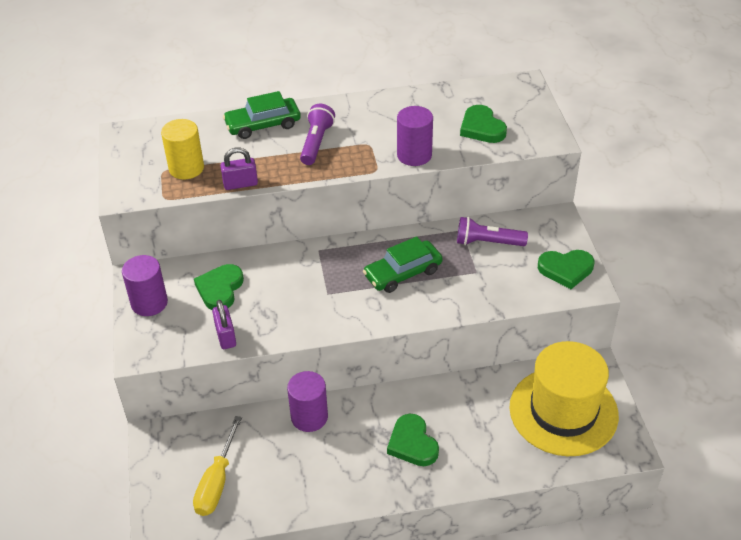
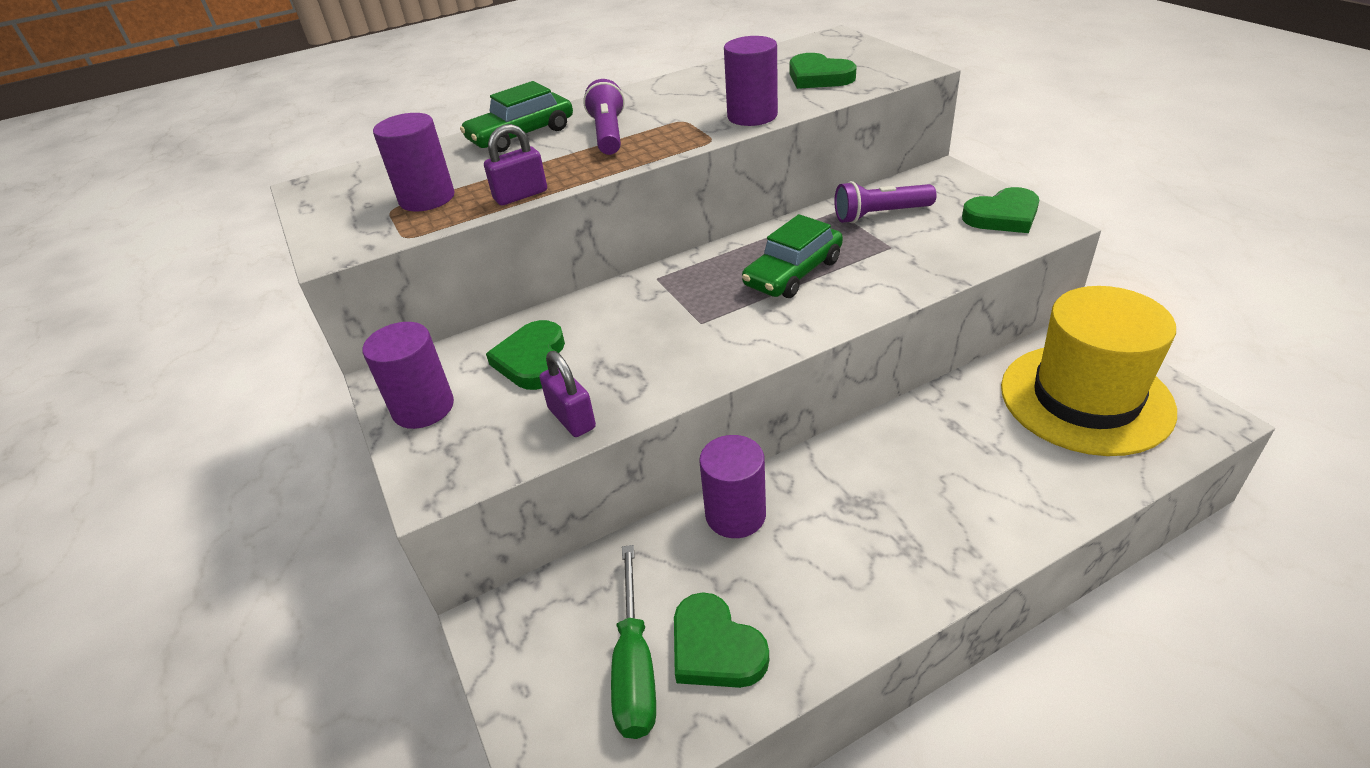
camera: 15 degrees left, 5 degrees down
(186, 168) = (427, 198): yellow cylinder -> purple cylinder
(217, 482) = (635, 667): yellow screwdriver -> green screwdriver
(412, 443) = (913, 504): green heart -> green heart (715, 648)

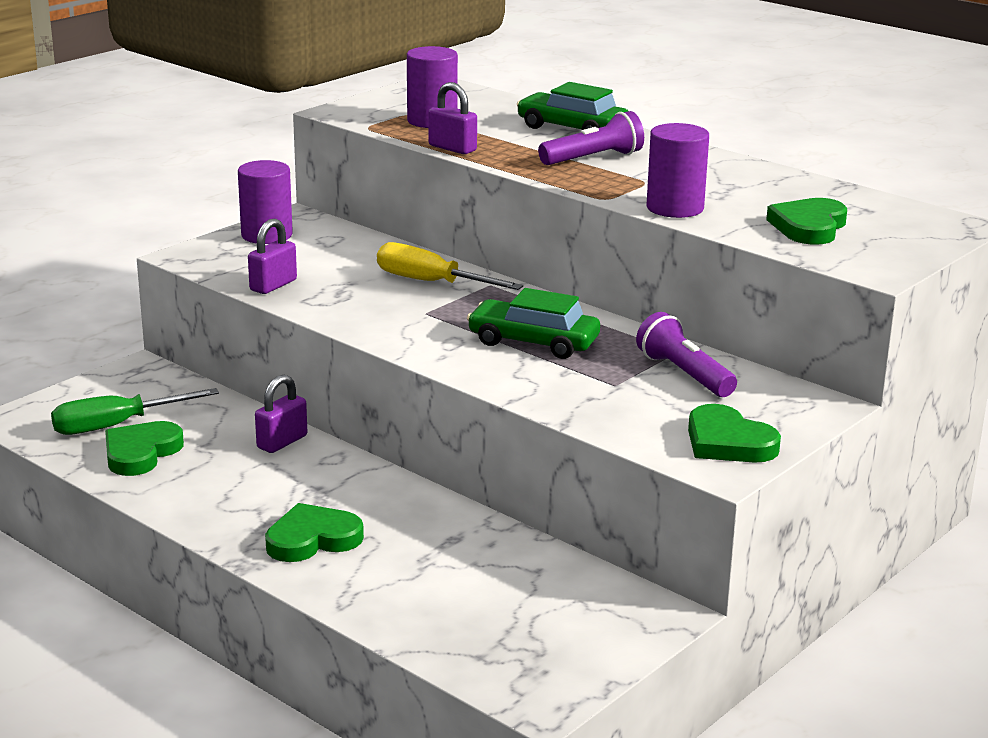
camera: 65 degrees right, 15 degrees down
(532, 360) = (341, 259): green heart -> green heart (312, 539)
(631, 310) = (431, 282): none -> yellow screwdriver
(735, 515) = (282, 442): purple cylinder -> purple padlock
(1085, 398) = (538, 617): yellow hat -> none

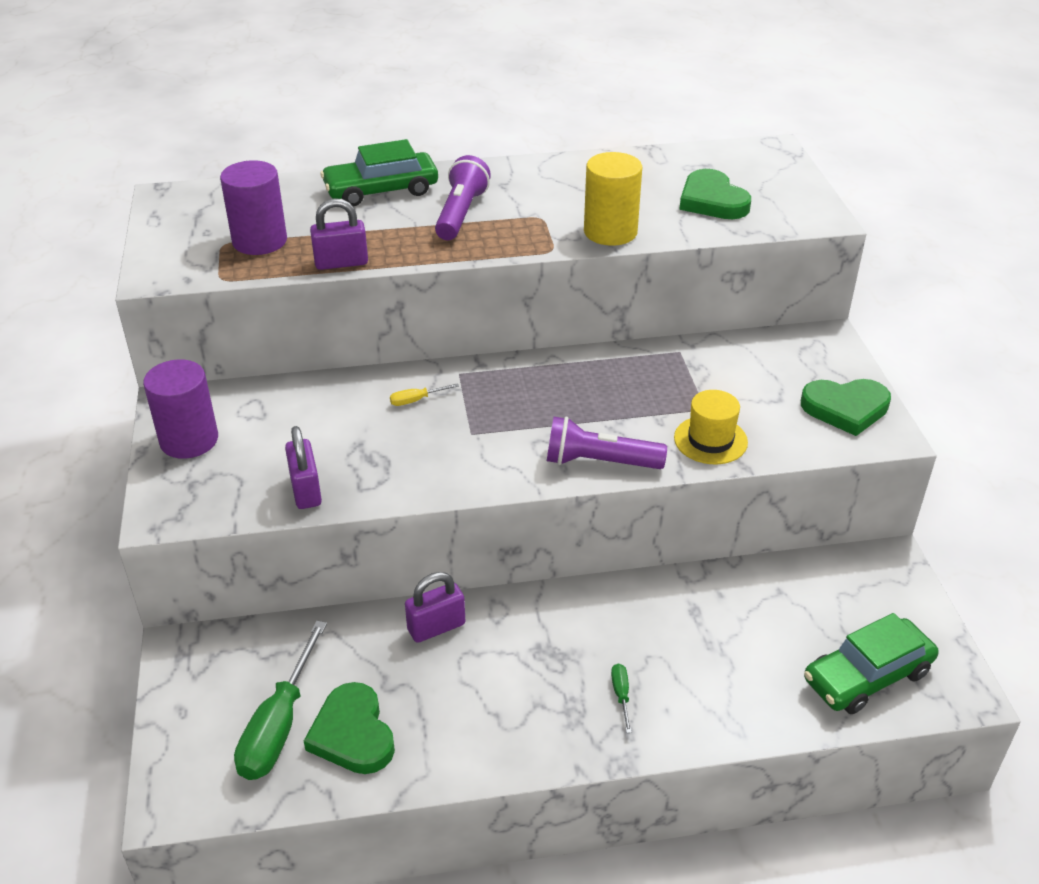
camera: 50 degrees left, 15 degrees up
(282, 442) = (436, 627): purple padlock -> purple padlock turned 75 degrees clockwise
(312, 539) = (621, 695): green heart -> green screwdriver
(431, 282) = (416, 400): yellow screwdriver -> yellow screwdriver, size x0.43
(533, 342) = (590, 407): green car -> green car (867, 676)
(575, 399) = (710, 440): none -> yellow hat
(675, 208) = (610, 232): purple cylinder -> yellow cylinder
(684, 374) = (721, 369): purple flashlight -> purple flashlight (599, 462)

